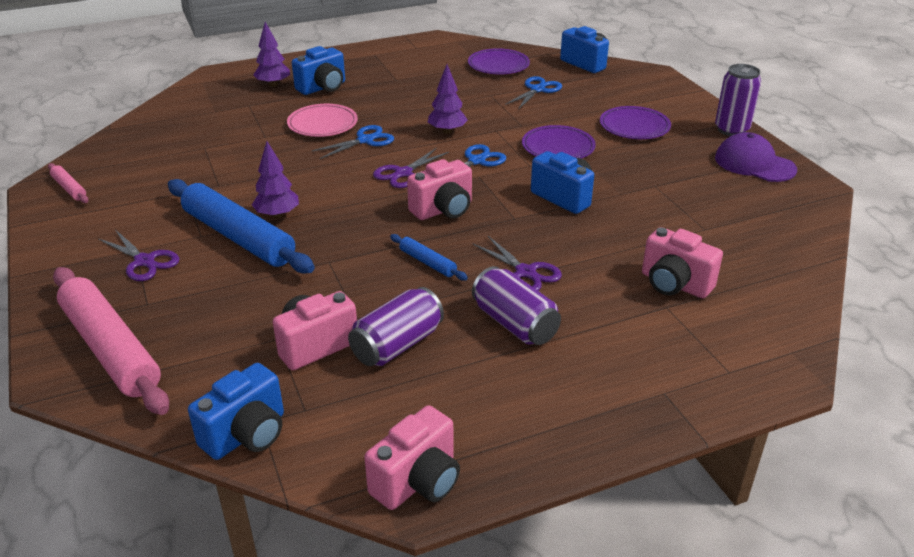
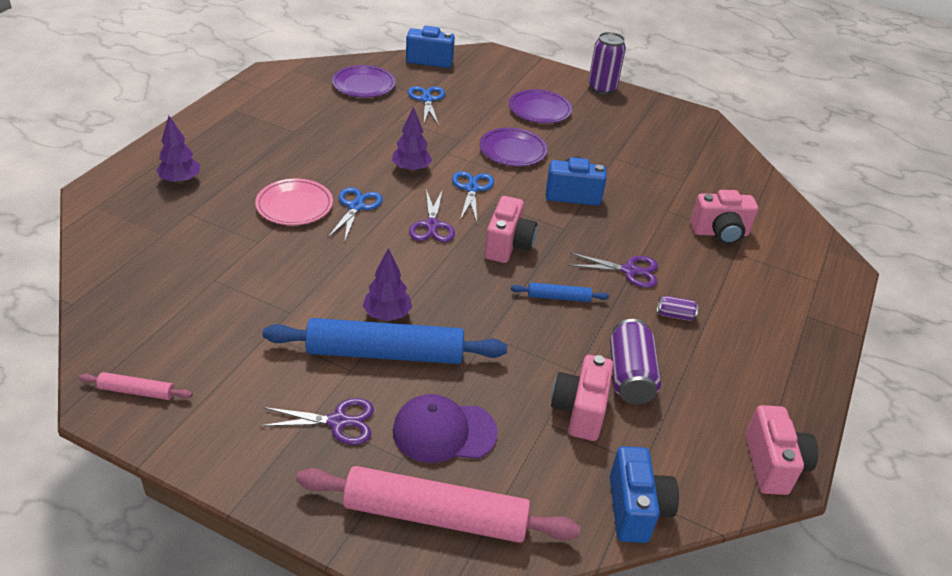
camera: 45 degrees left, 5 degrees up
(323, 88) = (237, 166): blue camera -> none
(514, 324) = (675, 315): purple can -> purple can, size x0.50
(754, 164) = (648, 113): purple cap -> purple cap (444, 432)

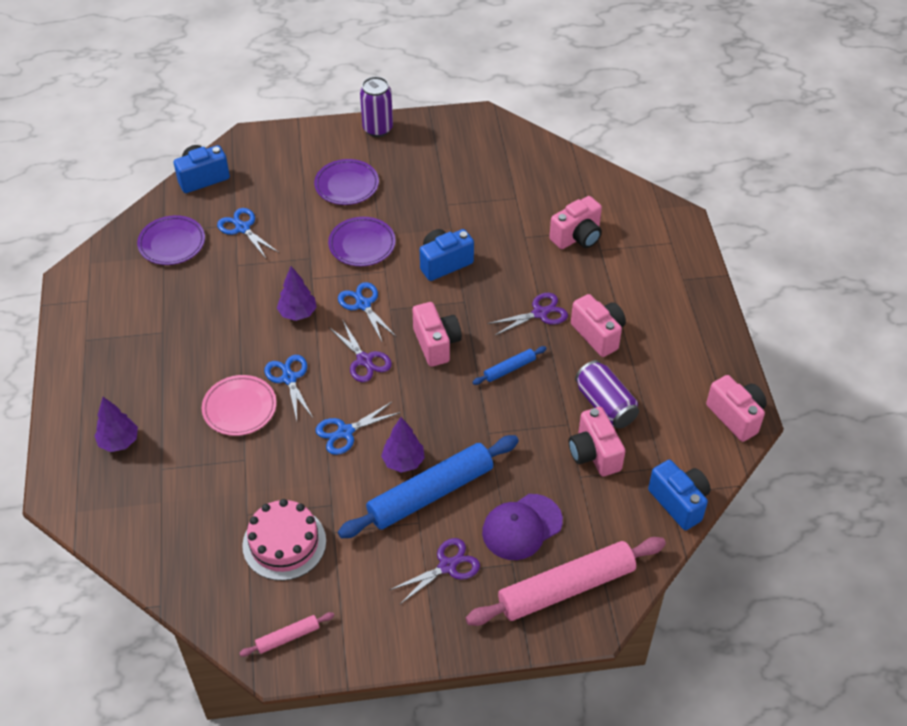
camera: 30 degrees left, 10 degrees up
(219, 317) = (284, 543): none -> pink cake
(360, 266) = (345, 432): none -> blue scissors
(675, 315) = (598, 334): purple can -> pink camera

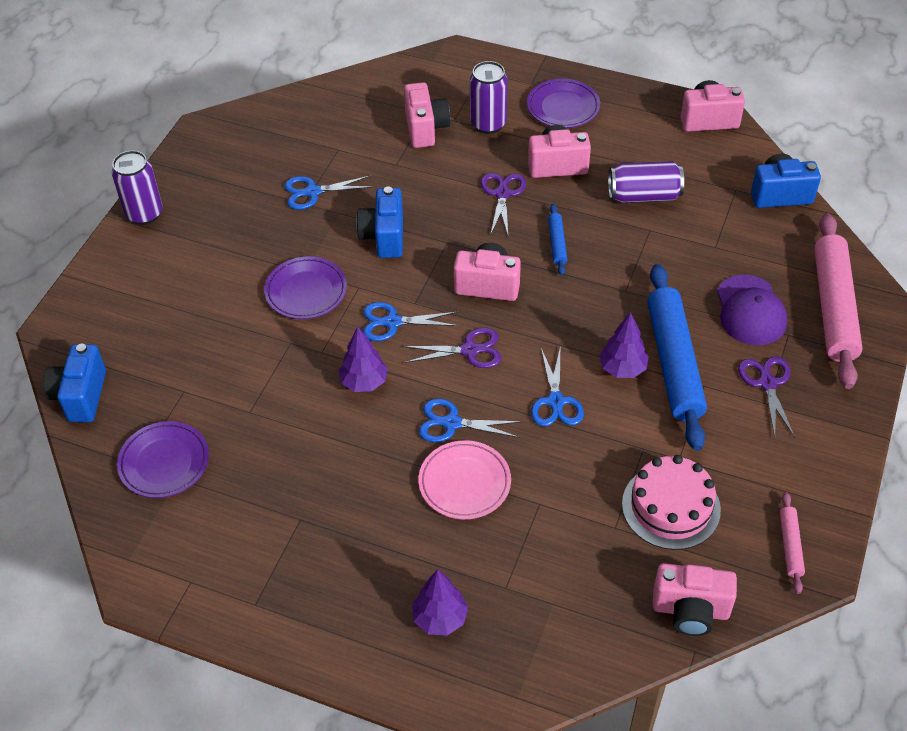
camera: 60 degrees left, 0 degrees up
(242, 228) = (195, 386): blue scissors -> blue scissors (312, 192)
(347, 185) = (207, 271): purple plate -> purple plate (563, 107)
(594, 454) = (695, 226): pink camera -> pink camera (690, 610)
(612, 272) = (488, 124): none -> purple can

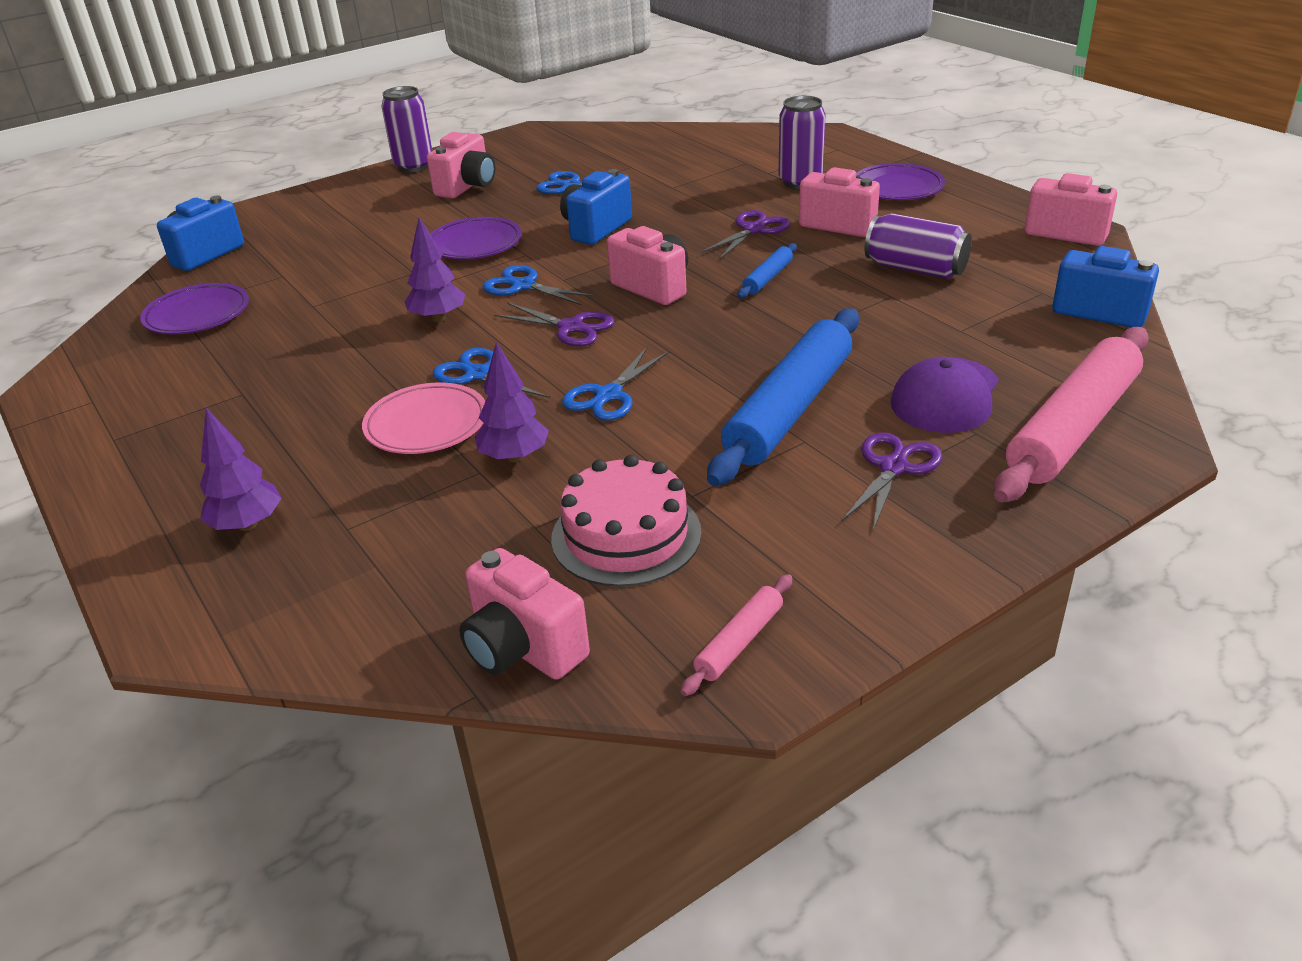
camera: 35 degrees right, 15 degrees down
(425, 128) = (732, 172): pink camera -> pink camera (467, 187)
(622, 369) = (719, 394): purple tree -> purple tree (514, 457)

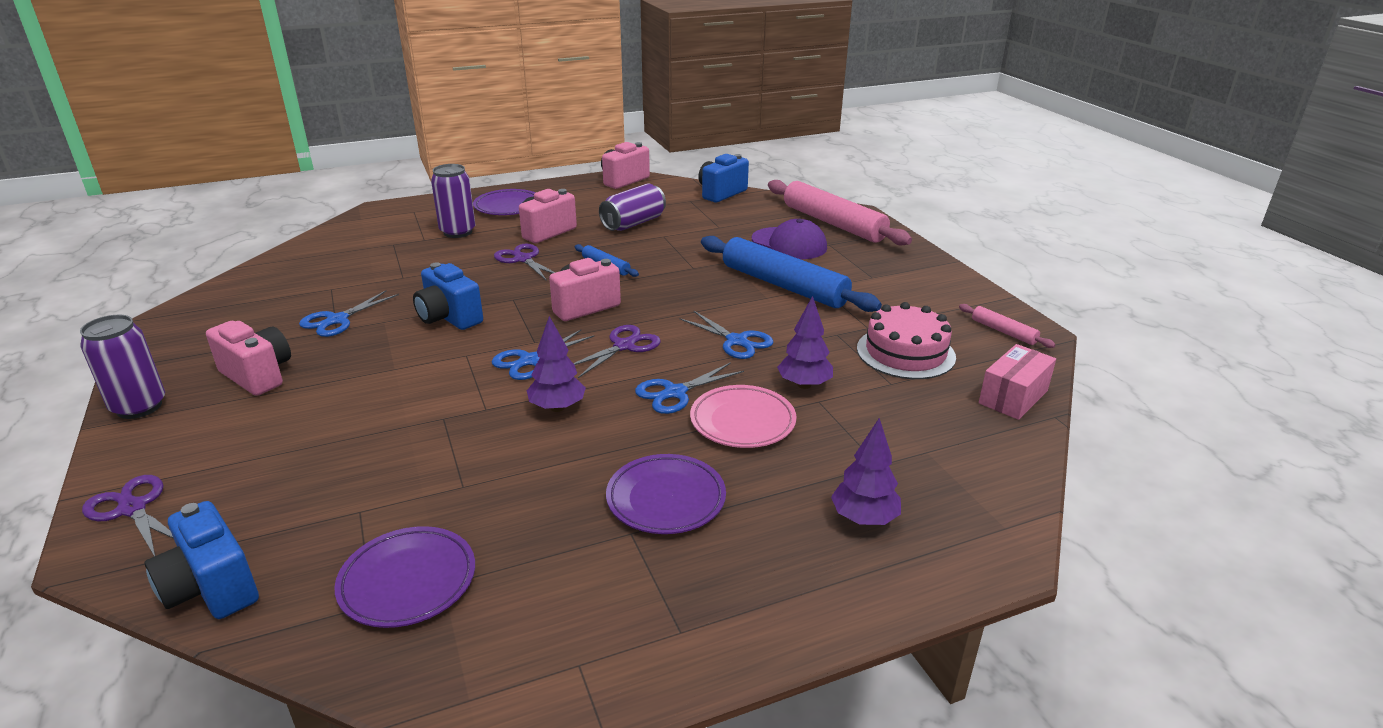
camera: 80 degrees left, 5 degrees down
(475, 244) = (414, 379): purple plate -> purple plate (666, 499)
(523, 649) = (1013, 397): pink camera -> pink box
(894, 467) = (855, 269): purple scissors -> purple scissors (132, 508)

